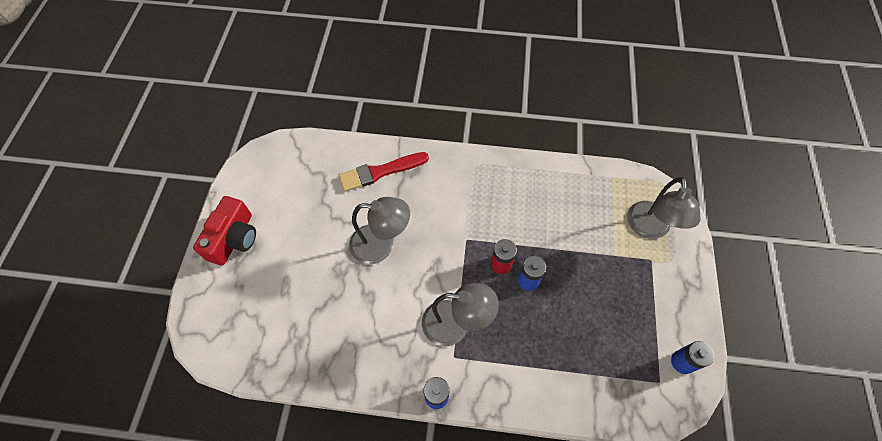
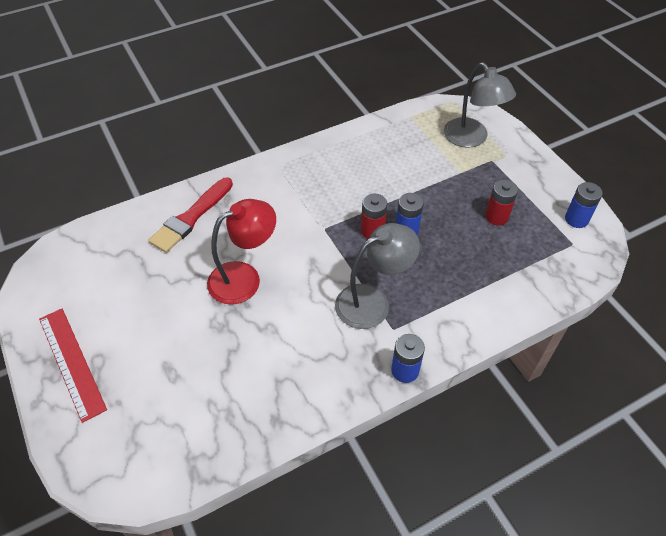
camera: 35 degrees left, 10 degrees down
(234, 238) = (71, 362): red camera -> red ruler
(381, 245) = (244, 278): grey lamp -> red lamp
(612, 315) = (496, 217): none -> red battery

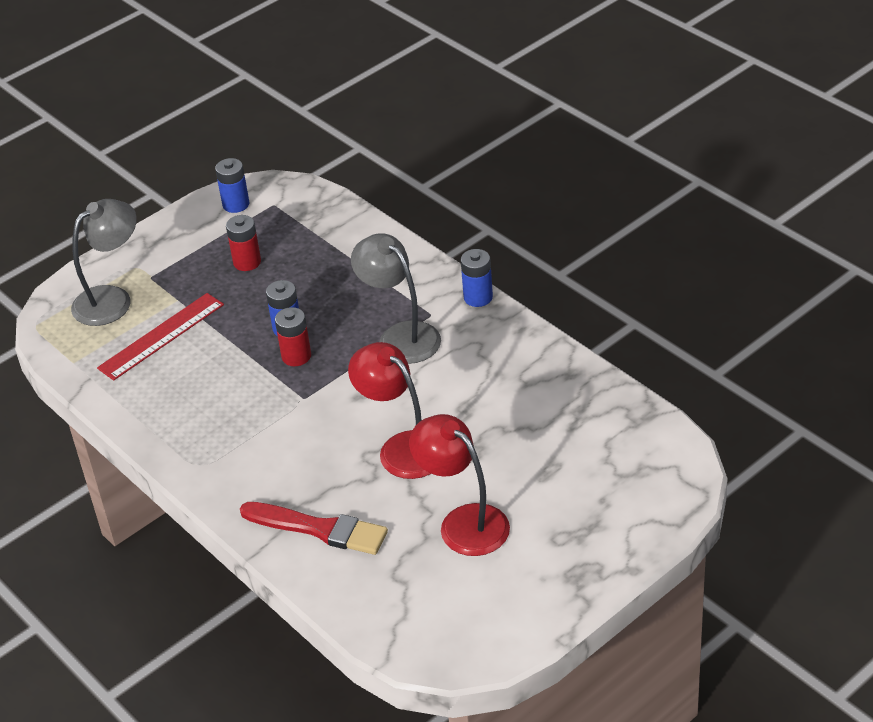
camera: 100 degrees left, 10 degrees down
(71, 362) = (572, 559): red ruler -> red ruler (161, 336)
(149, 300) = (463, 522): none -> red lamp

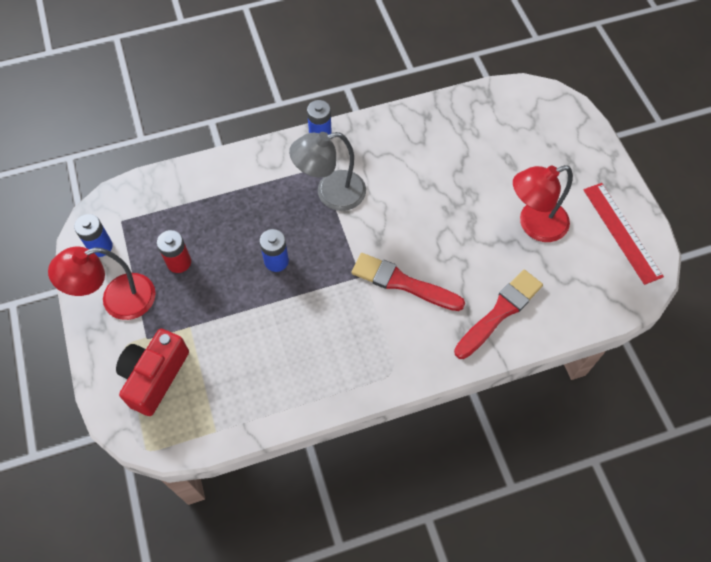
camera: 70 degrees left, 20 degrees up
(112, 299) = (154, 376): grey lamp -> red camera
(161, 336) = (227, 352): red ruler -> red ruler (622, 232)
(296, 356) = (311, 266): red battery -> none
(314, 434) = (402, 283): none -> red brush
(402, 447) = (445, 234): red lamp -> red lamp (117, 300)

